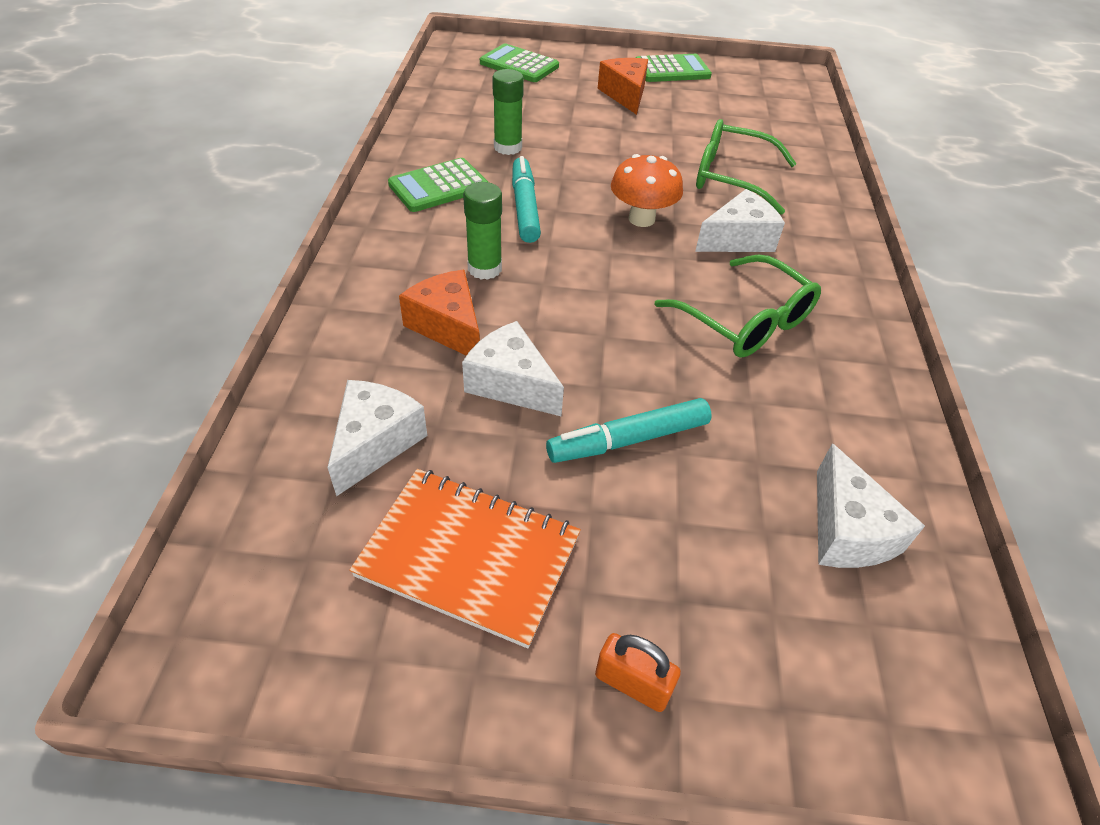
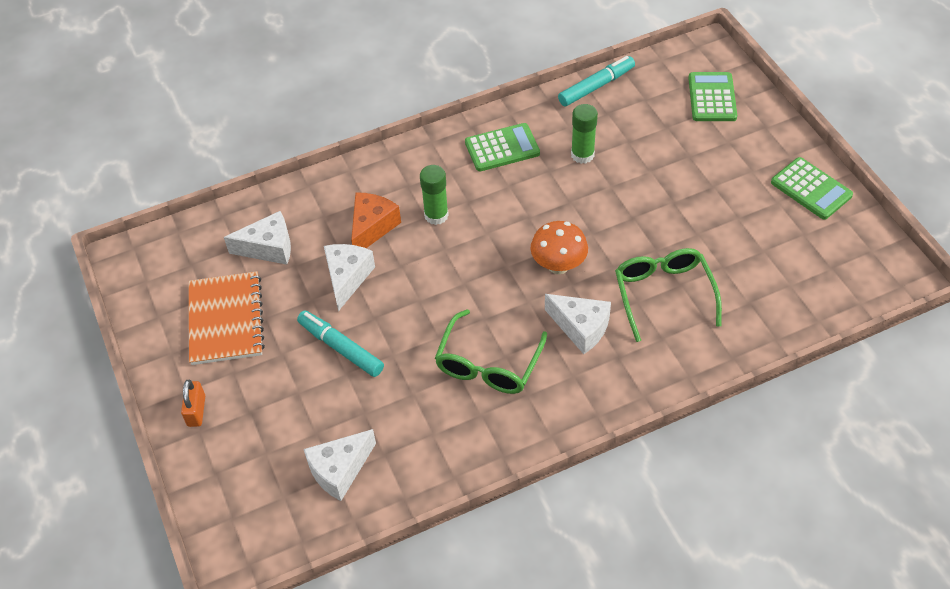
camera: 65 degrees right, 5 degrees up
(439, 186) = (502, 148): green calculator -> green calculator turned 135 degrees clockwise
(525, 208) = (516, 201): turquoise marker -> turquoise marker (596, 86)
(625, 95) = (731, 180): orange cheese -> none

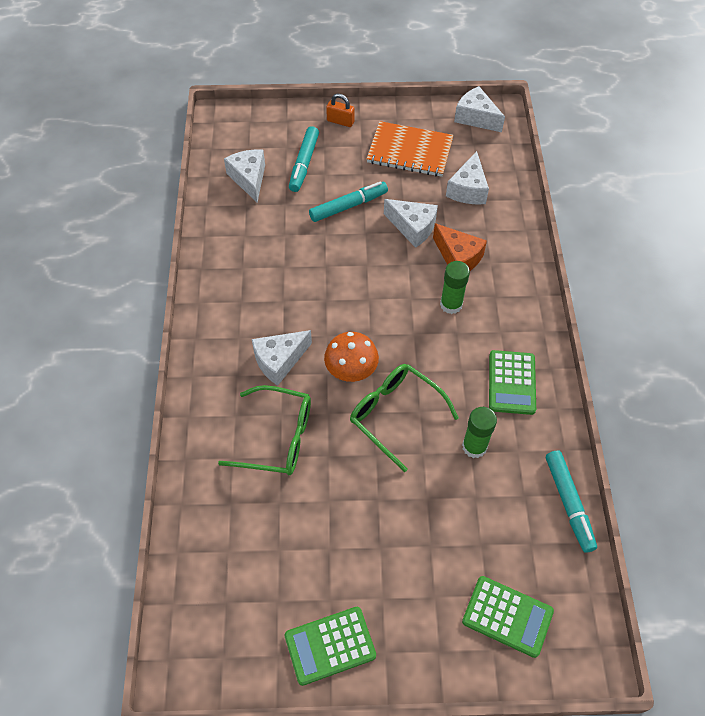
camera: 110 degrees right, 5 degrees up
(144, 275) = (476, 117): none -> white cheese
(288, 421) = (304, 163): none -> turquoise marker
(488, 364) = (282, 287): green glasses -> green glasses (395, 415)

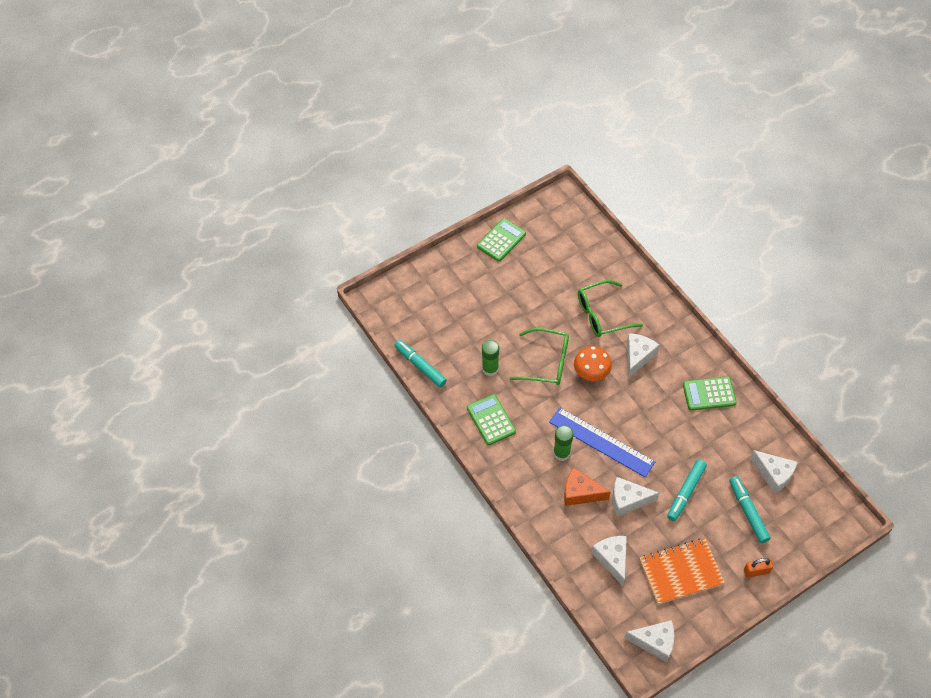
camera: 150 degrees right, 0 degrees up
(398, 293) = (601, 442): none -> blue ruler
(507, 616) = (424, 295): green calculator -> green calculator (709, 394)

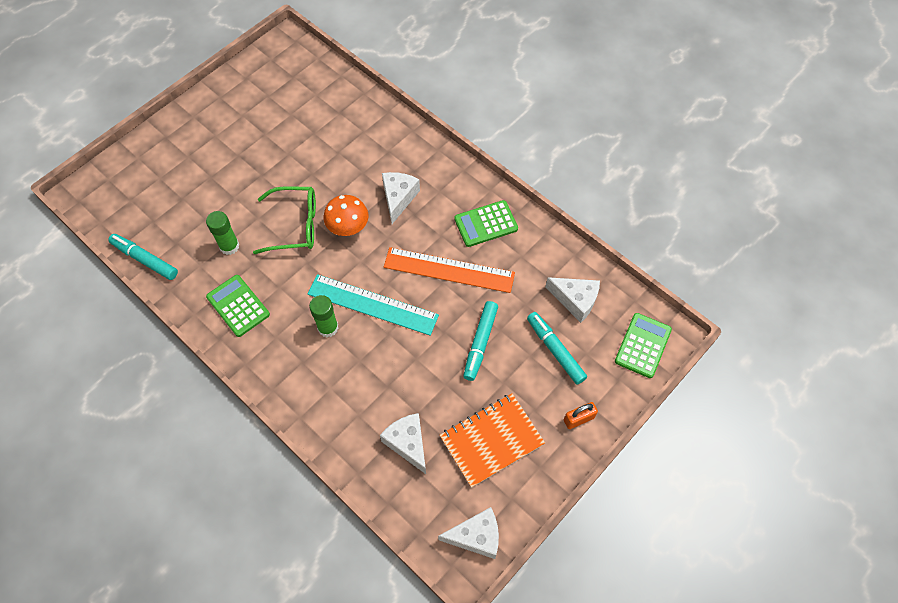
camera: 15 degrees left, 5 degrees up
(501, 240) = (223, 99): green calculator -> green calculator (642, 345)
(580, 493) = (357, 370): orange cheese -> none
(601, 442) = (372, 305): blue ruler -> turquoise ruler
(602, 315) = (350, 159): green glasses -> none
(628, 500) = (415, 367): white cheese -> none
(670, 427) = (449, 270): none -> orange ruler

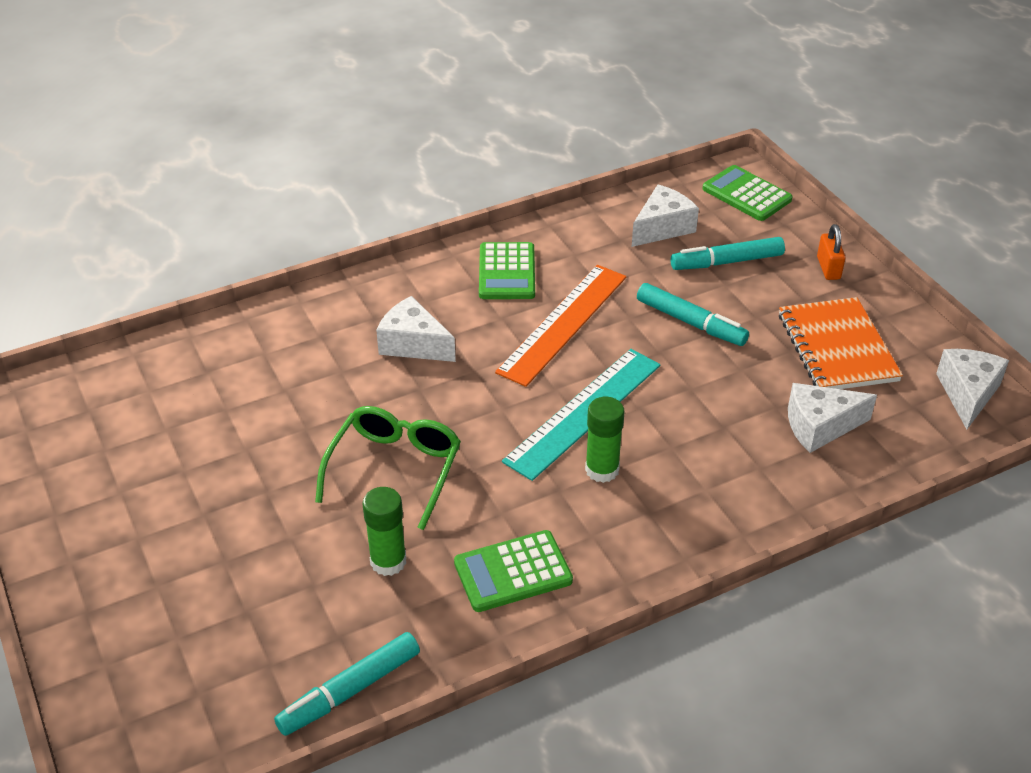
camera: 70 degrees left, 20 degrees down
(348, 228) = (435, 409): orange mushroom -> none

